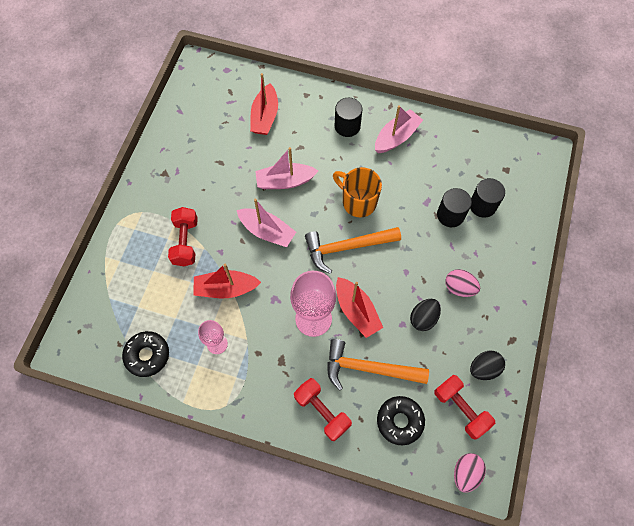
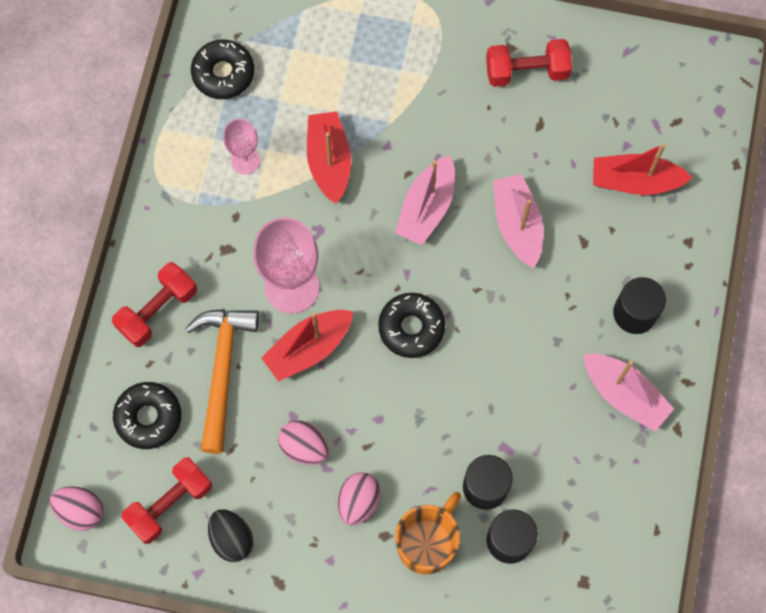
camera: 85 degrees right, 5 degrees up
(185, 242) = (397, 96): red dumbbell -> red dumbbell (526, 71)
(347, 247) = (411, 328): orange hammer -> black donut
(358, 202) = (493, 339): orange mug -> orange mug (427, 543)
(423, 318) = (304, 447): black egg -> pink egg

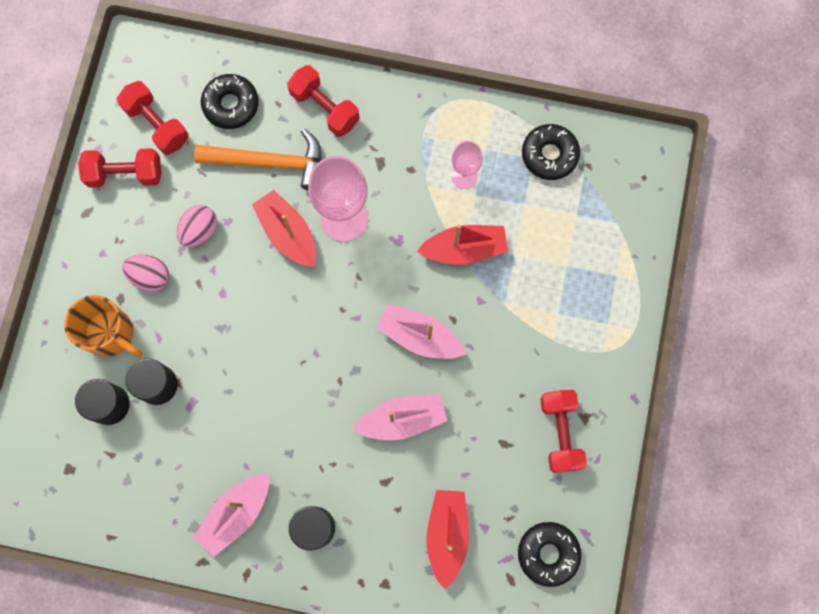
camera: 90 degrees right, 5 degrees up
(81, 511) = (155, 56): pink egg -> none
(231, 538) = (125, 174): black egg -> red dumbbell
(411, 328) = (304, 322): black donut -> black donut (548, 553)

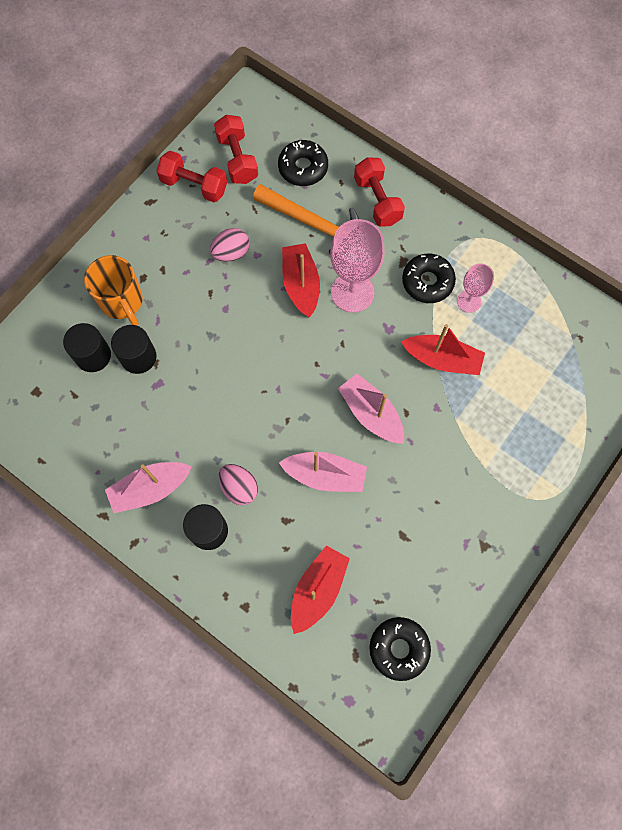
camera: 25 degrees right, 5 degrees down
(150, 276) = (175, 271): pink egg -> pink egg (239, 487)
(549, 155) = (550, 315): black donut -> black donut (427, 282)
(560, 432) = (456, 549): red dumbbell -> none

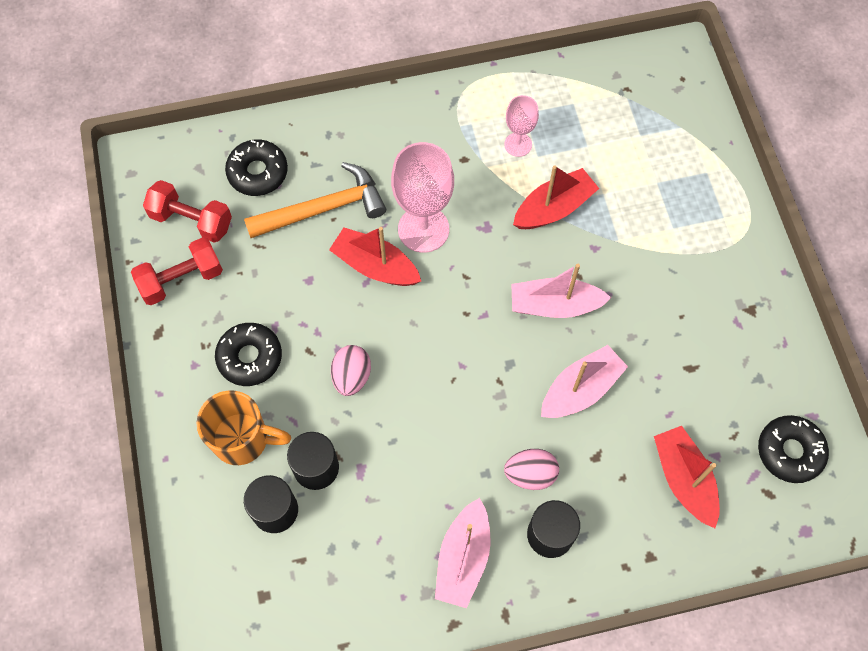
camera: 50 degrees left, 5 degrees down
(231, 253) = (285, 301): pink egg -> pink egg (351, 376)
(377, 201) = (352, 138): red dumbbell -> none
(427, 282) = (469, 161): black donut -> black donut (250, 357)

